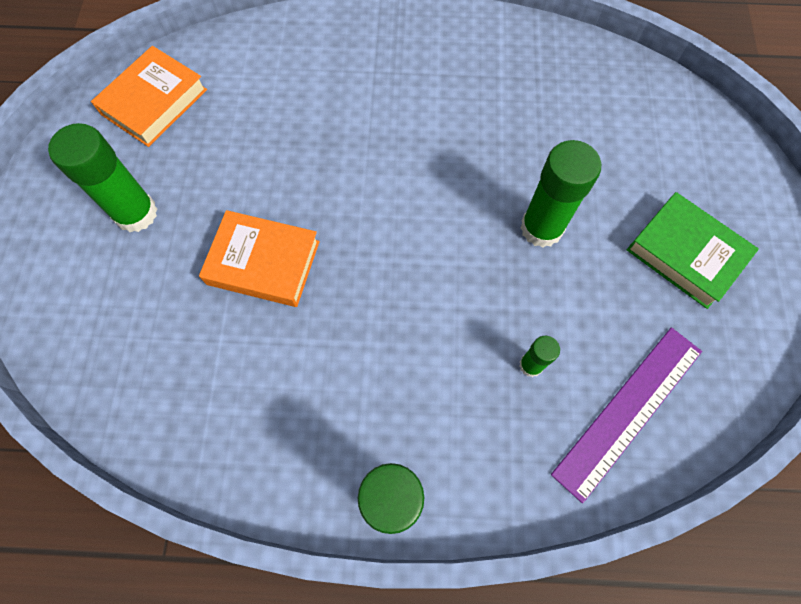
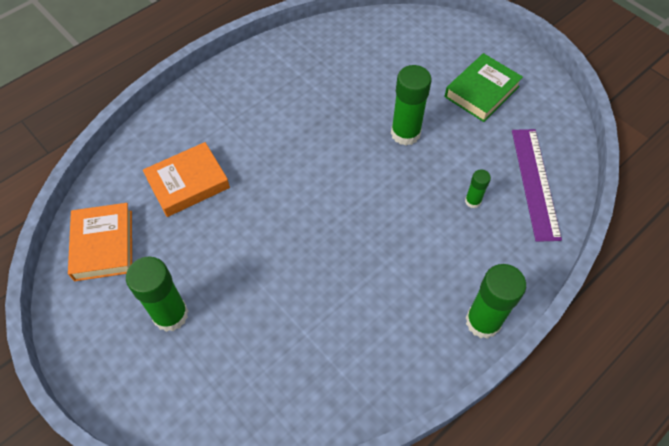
camera: 45 degrees left, 10 degrees down
(263, 263) = (282, 273): orange book -> orange book (188, 183)
(686, 253) = (481, 91): green book -> green book turned 45 degrees counterclockwise

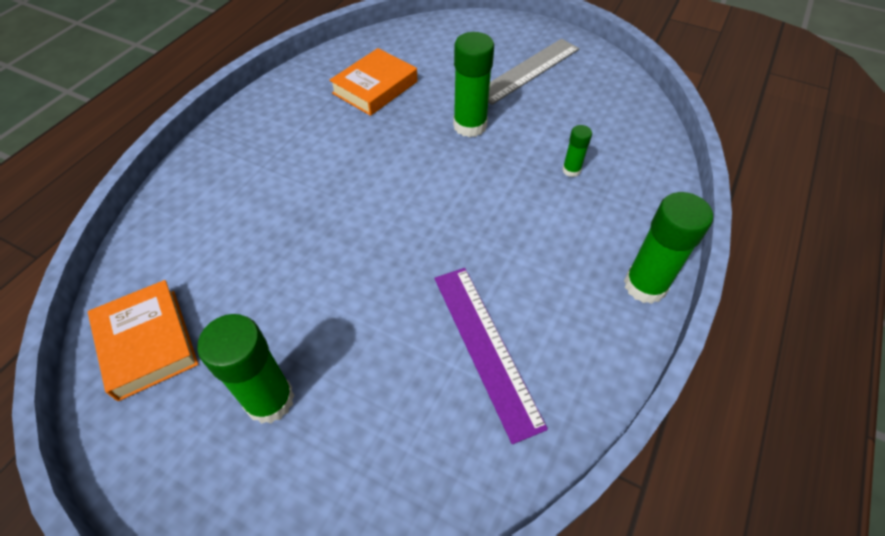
camera: 20 degrees left, 5 degrees down
(188, 183) = (238, 240): orange book -> orange book (375, 87)
(481, 91) = (528, 70): green book -> grey ruler
(535, 183) = (623, 137): purple ruler -> purple ruler (486, 347)

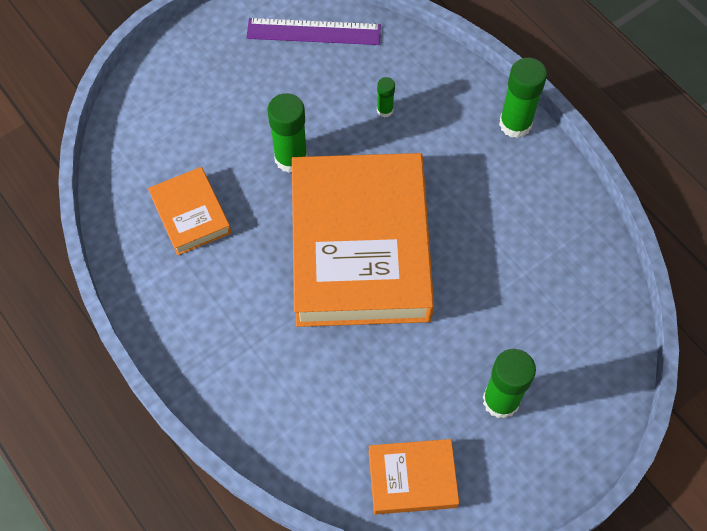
camera: 65 degrees left, 10 degrees up
(405, 205) = (360, 247): none -> orange book
(486, 347) = (519, 247): purple ruler -> purple ruler (313, 32)
(528, 70) = (242, 77): grey ruler -> none

